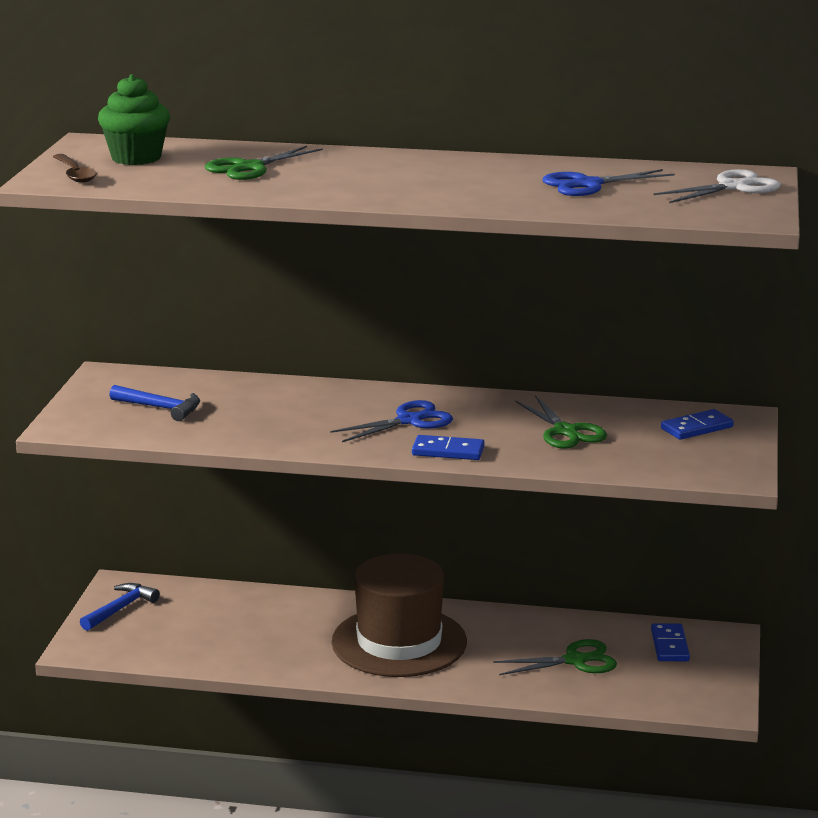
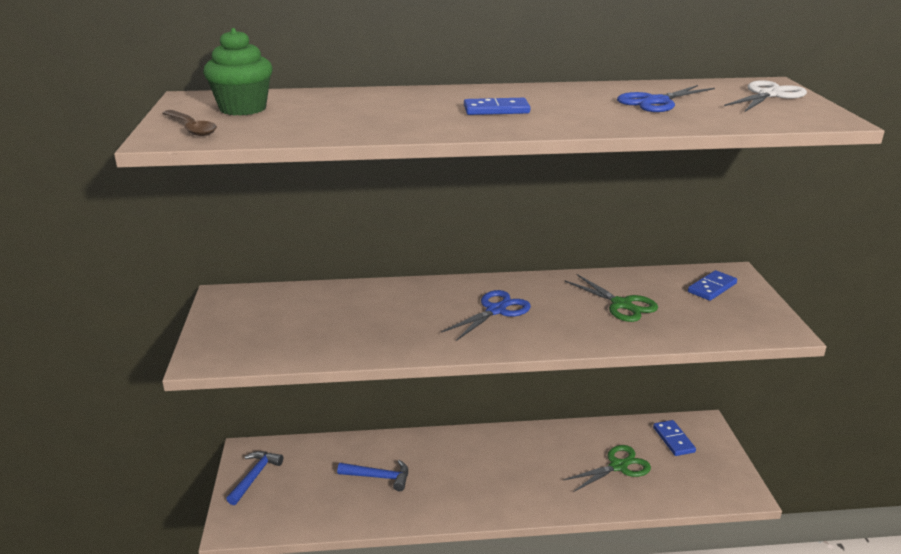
camera: 15 degrees left, 5 degrees up
(160, 408) = (283, 325): blue hammer -> blue hammer (379, 477)
(250, 168) = (354, 109): green scissors -> none
(399, 642) = (484, 472): brown hat -> none
(448, 451) = (546, 338): blue domino -> blue domino (496, 110)

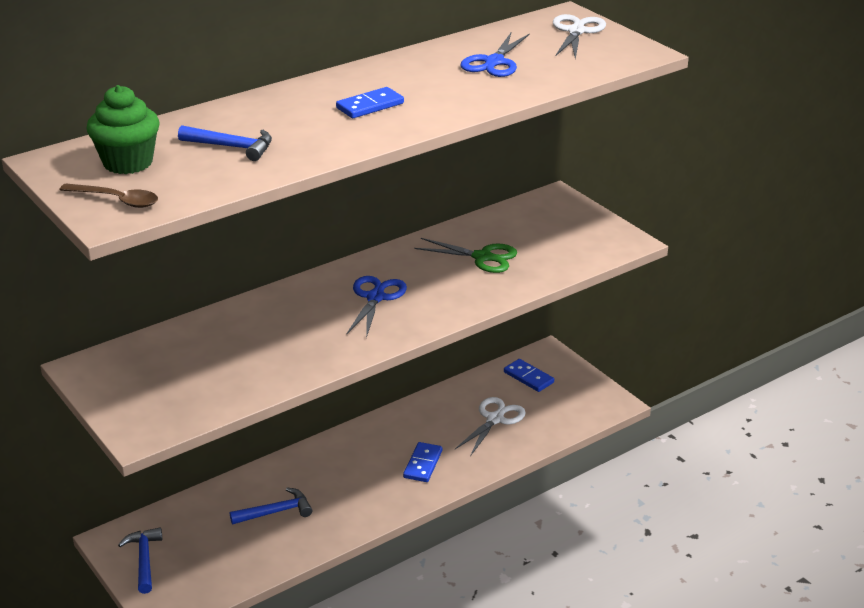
camera: 30 degrees left, 5 degrees up
(337, 114) = (232, 147): none -> blue hammer
(618, 466) = (495, 419): green scissors -> white scissors
(712, 288) = (547, 217): blue domino -> blue domino (423, 464)

